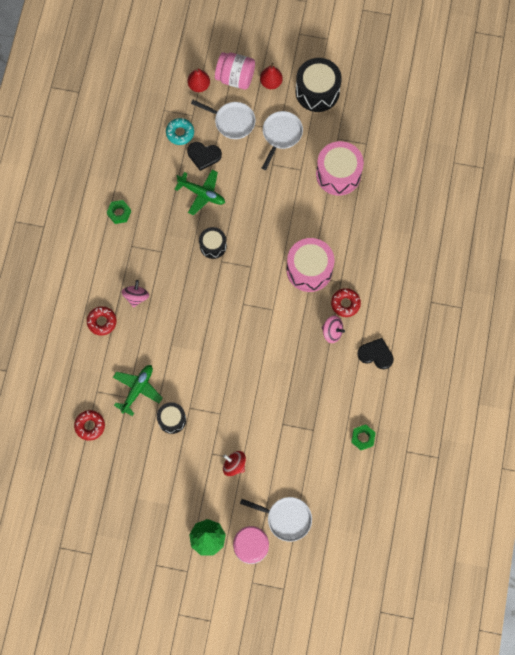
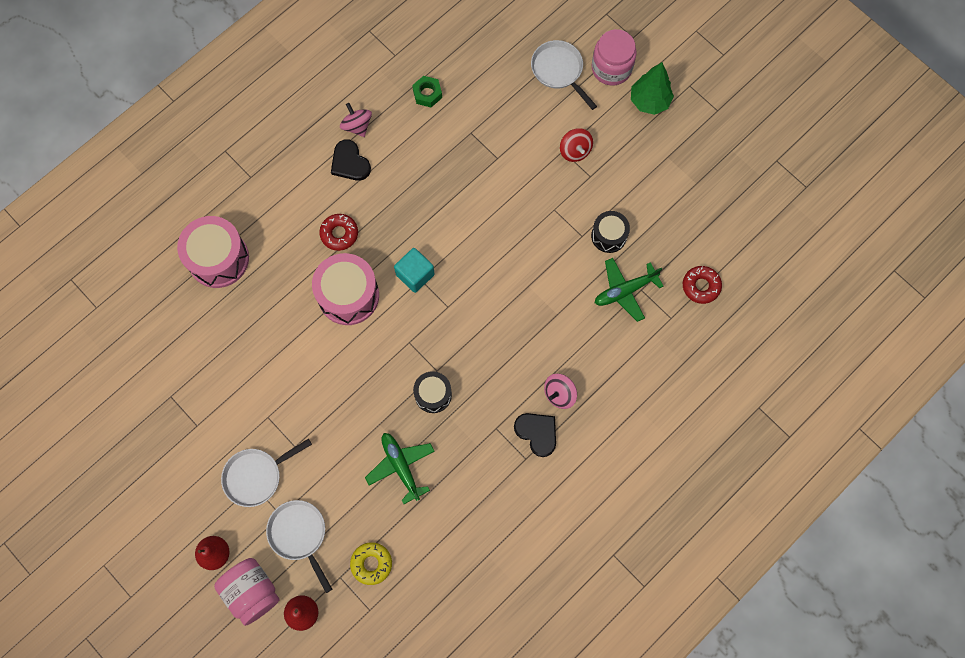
camera: 145 degrees left, 0 degrees up
(102, 322) = (616, 391): red donut -> none
(119, 213) = (513, 509): green nut -> none
(180, 133) = (371, 564): turquoise donut -> yellow donut
(203, 155) = (364, 514): black heart -> black heart (537, 433)
(278, 310) = (415, 275): none -> turquoise cube
(317, 91) = (171, 502): black drum -> none
(332, 332) = (376, 214): pink spinning top -> pink spinning top (357, 126)
(338, 174) = (231, 382): pink drum -> pink drum (218, 259)

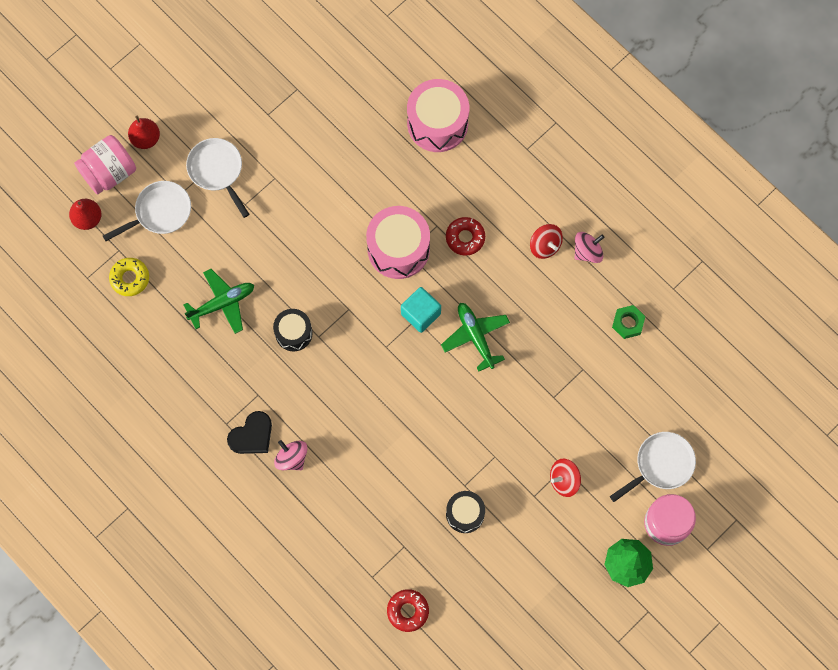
camera: 90 degrees right, 0 degrees up
(350, 163) = (545, 246): black heart -> red spinning top
(625, 291) = (402, 529): green plane -> green plane (475, 336)

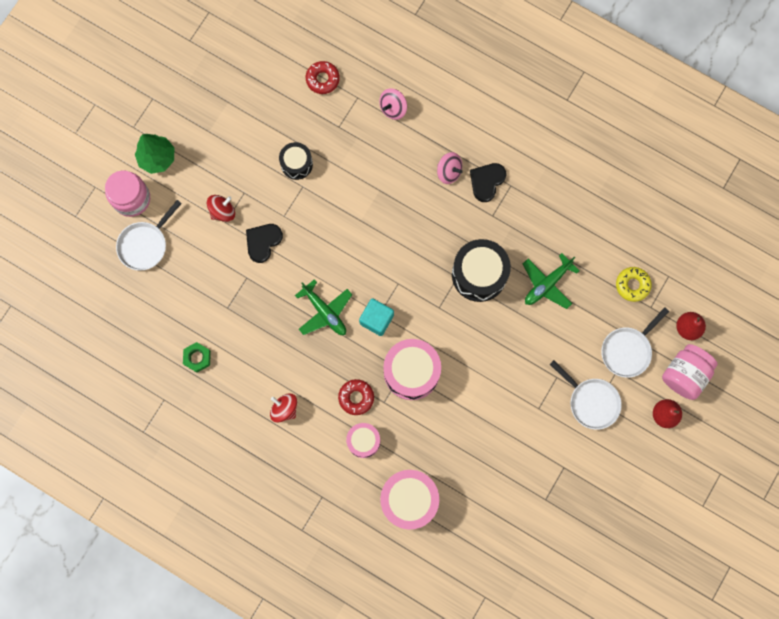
camera: 165 degrees right, 5 degrees up
(293, 333) = (479, 274): black drum -> black drum, size x1.70
(469, 192) = (363, 441): none -> pink drum
(526, 432) = (263, 242): none -> black heart
(587, 252) = (246, 413): pink spinning top -> pink spinning top (393, 108)

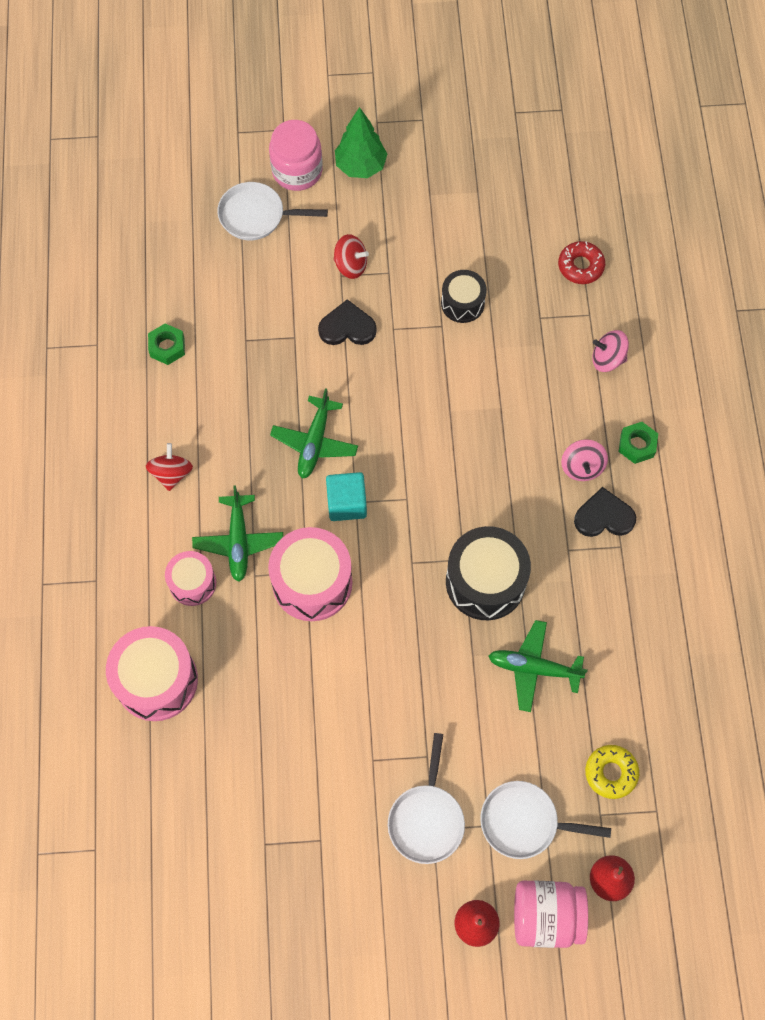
camera: 55 degrees right, 10 degrees down
(356, 397) = (238, 541): red donut -> green plane
(457, 132) = (637, 445): none -> green nut

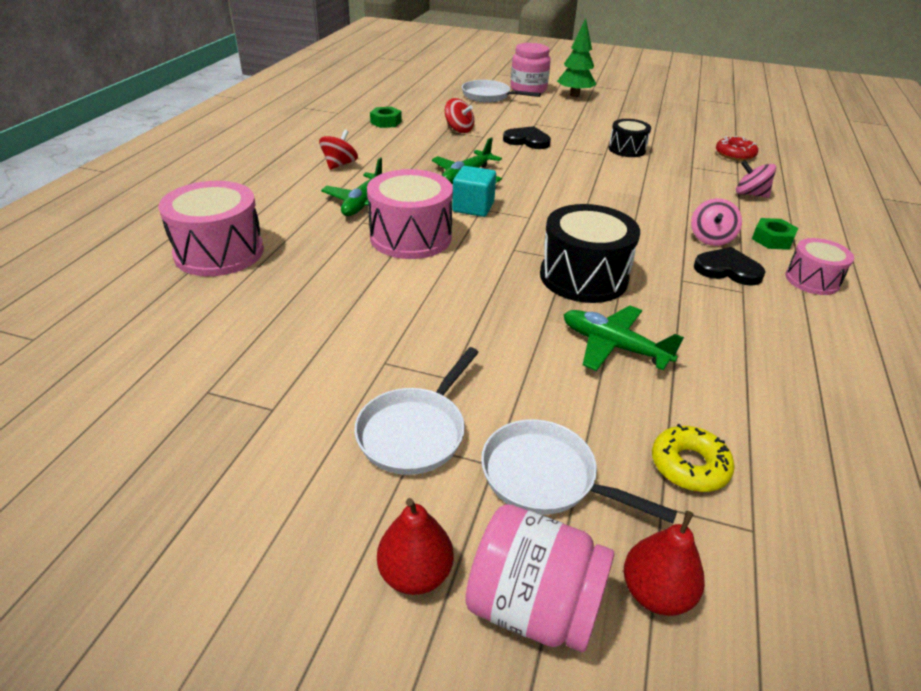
camera: 20 degrees right, 30 degrees down
(192, 583) = (305, 213): pink drum -> pink drum (812, 280)
(351, 265) = (545, 122): red spinning top -> red spinning top (459, 129)

